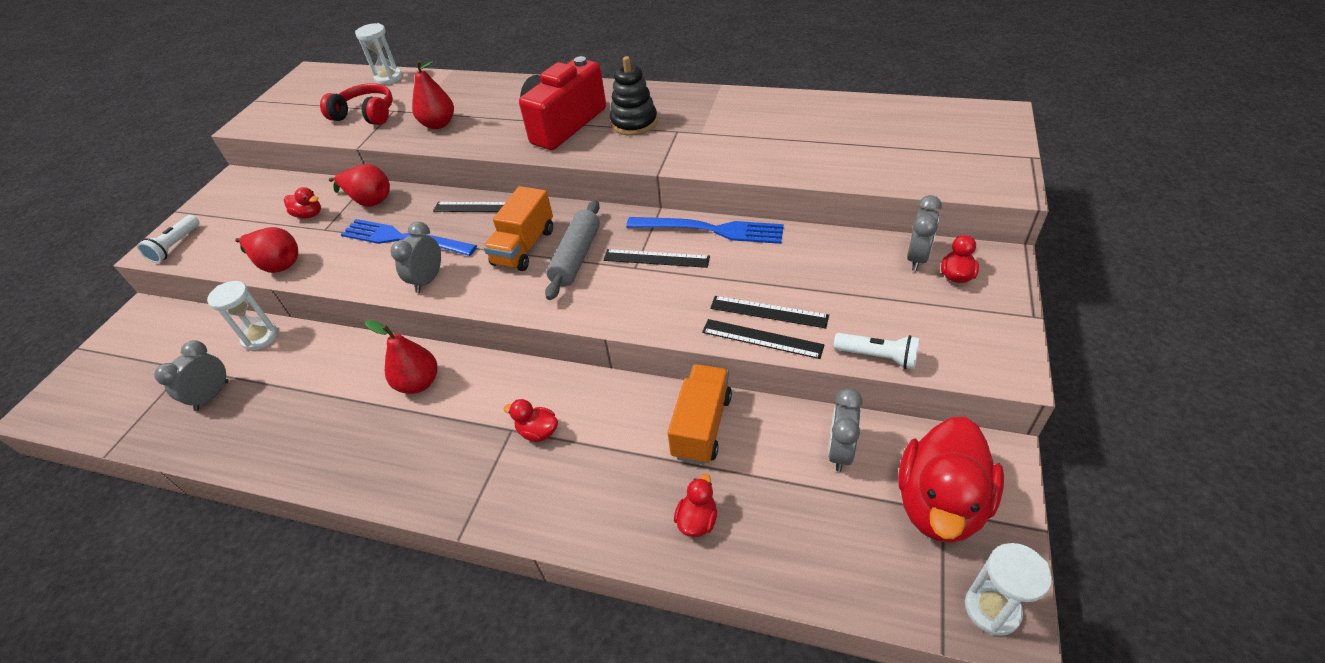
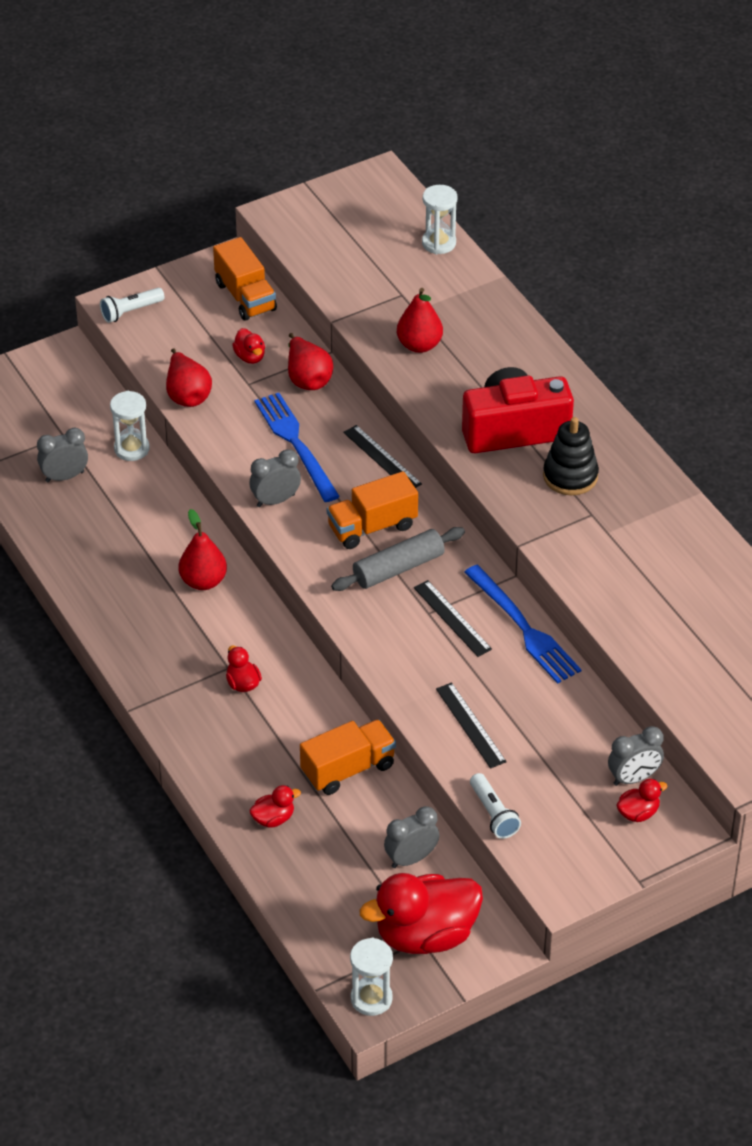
camera: 40 degrees right, 0 degrees up
(269, 187) = (245, 296): none -> orange truck
(366, 115) = (375, 282): red headphones -> none
(762, 338) = (439, 739): black ruler -> none

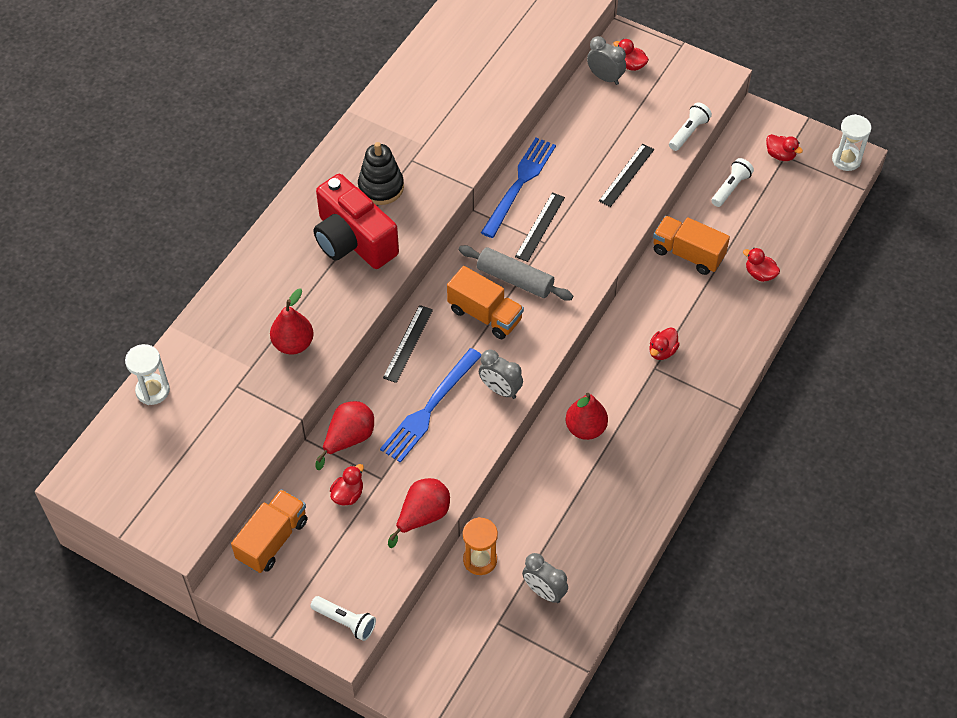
camera: 120 degrees left, 10 degrees up
(131, 449) = (480, 560): white hourglass -> orange hourglass
(411, 858) = (730, 188): grey clock -> white flashlight
(425, 935) = (780, 155): red duck -> red duck, size x0.44

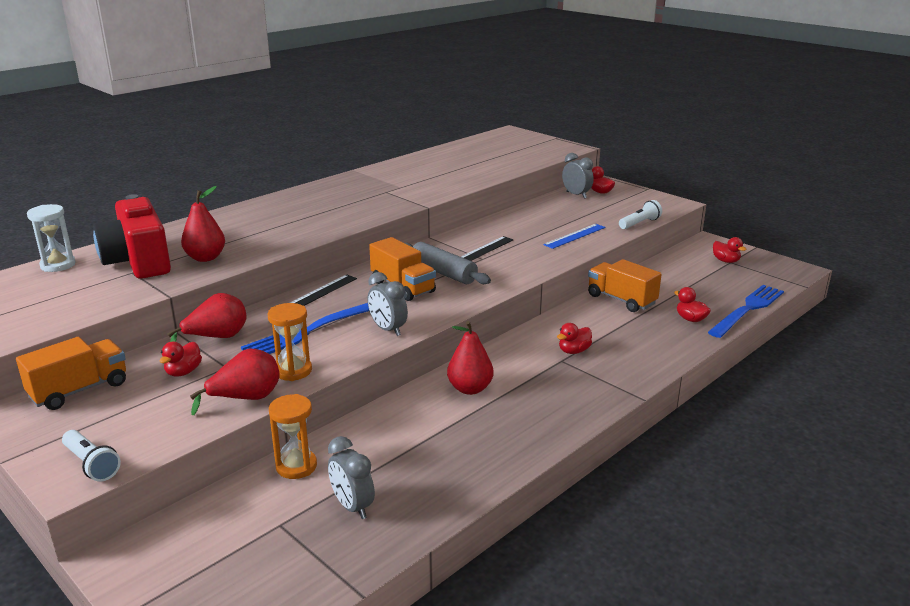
camera: 15 degrees right, 30 degrees down
(348, 494) = (183, 372): red duck -> red duck turned 150 degrees clockwise
(353, 240) = (306, 218): red camera -> red camera (138, 261)
(381, 187) = (351, 199): black stacking toy -> none
(443, 470) = (293, 371): none -> orange hourglass
(519, 184) = (477, 230): blue fork -> blue fork (747, 310)
(626, 175) = (575, 236): black ruler -> blue ruler
(730, 188) = (674, 271): white flashlight -> none
(846, 160) = (790, 270): white hourglass -> none

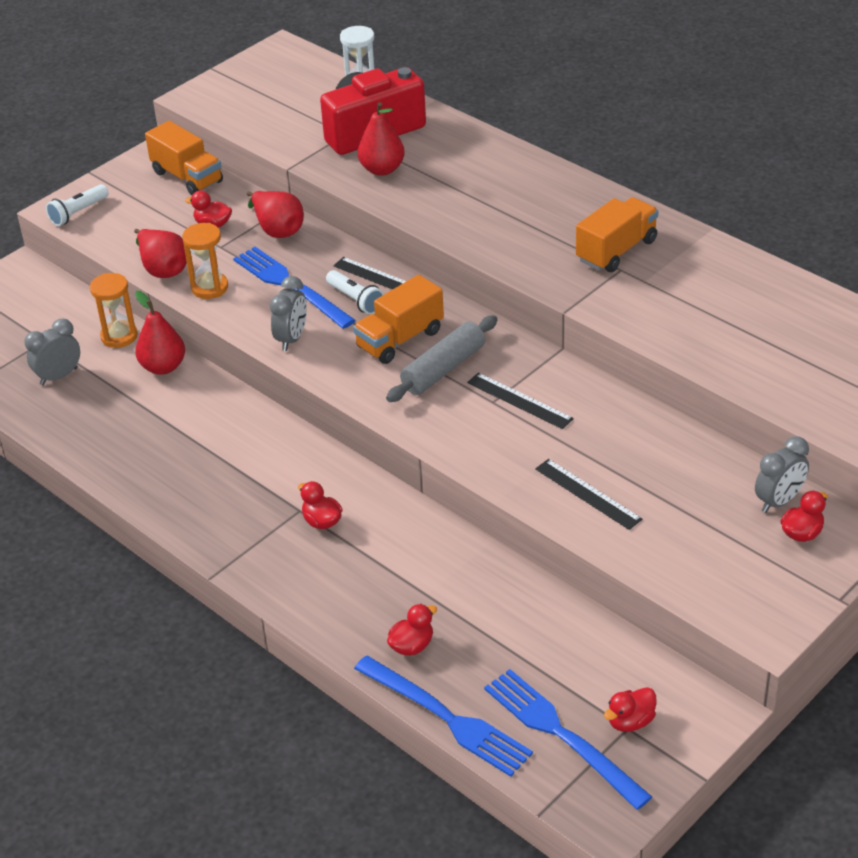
camera: 90 degrees right, 15 degrees up
(388, 329) = (292, 339): grey clock -> grey clock turned 150 degrees clockwise
(470, 389) = (240, 436): red pear -> red pear (163, 367)
(575, 236) = (587, 494): blue ruler -> black ruler
(621, 300) = (469, 576): orange truck -> orange truck (616, 251)
(640, 223) = (655, 573): white flashlight -> white flashlight (355, 300)
(744, 278) = (562, 735): none -> blue fork

